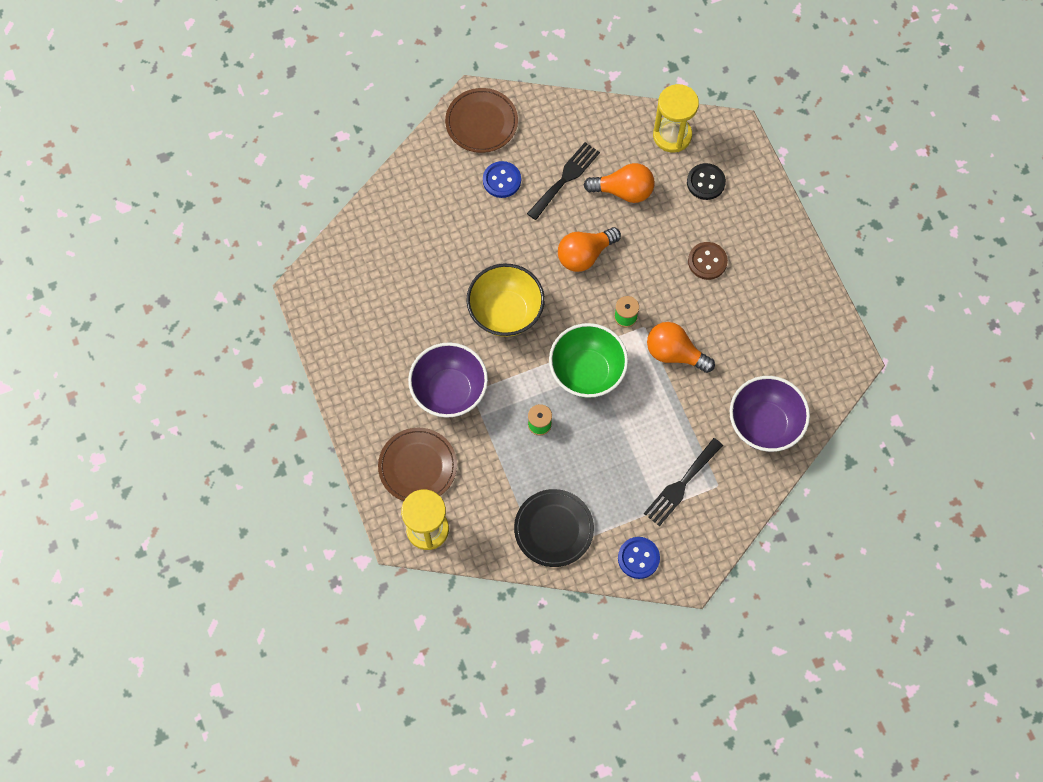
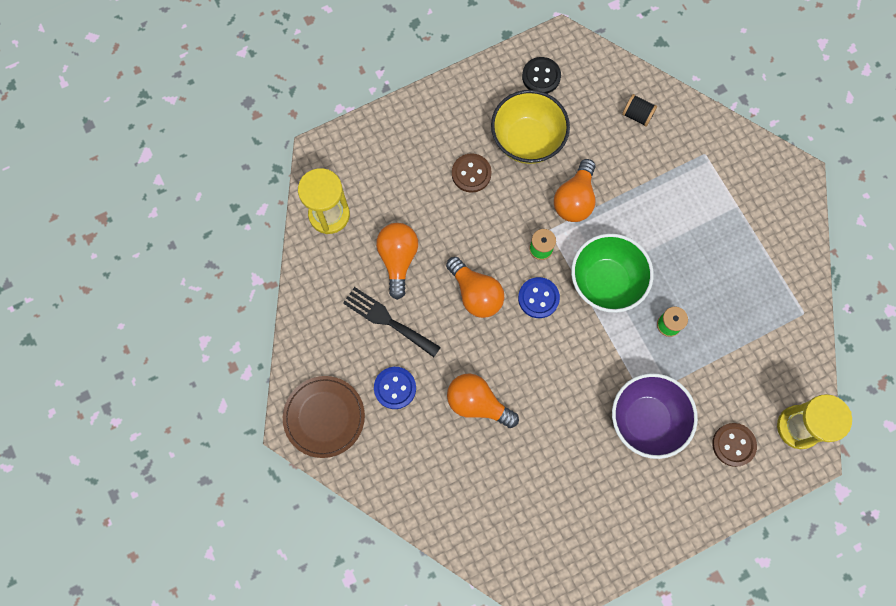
camera: 95 degrees left, 5 degrees up
(417, 466) = (733, 445): brown plate -> brown button
(480, 247) = (477, 403): none -> orange light bulb
(505, 312) = (550, 370): yellow bowl -> yellow bowl (527, 140)
(553, 529) = (775, 302): black plate -> none
(638, 558) = (789, 221): blue button -> blue button (538, 298)
(681, 485) = (710, 186): black fork -> none
(705, 182) = (382, 179): black button -> black button (541, 76)
(764, 424) = (637, 115): purple bowl -> black spool

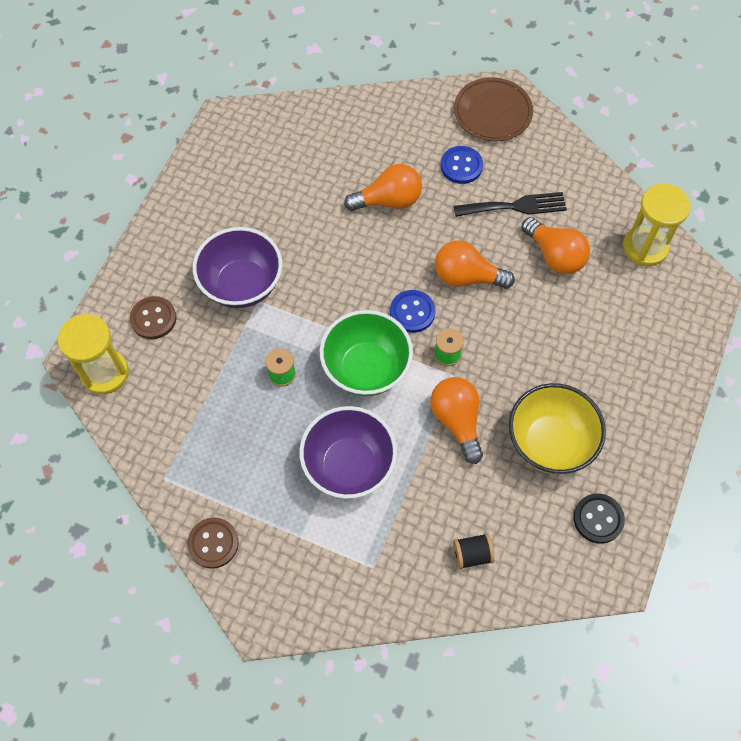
camera: 140 degrees right, 10 degrees down
(471, 173) = (568, 372): brown button -> brown button (213, 543)
(671, 226) = (349, 465): none -> purple bowl

